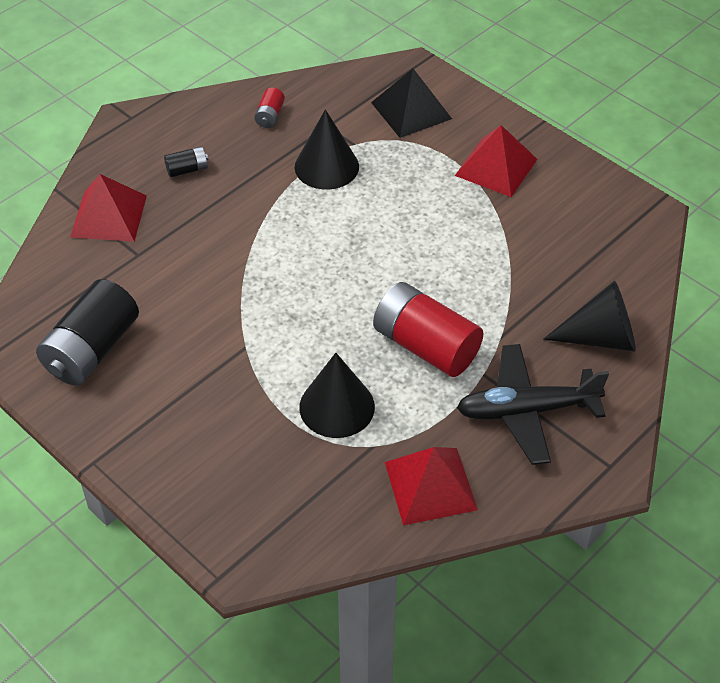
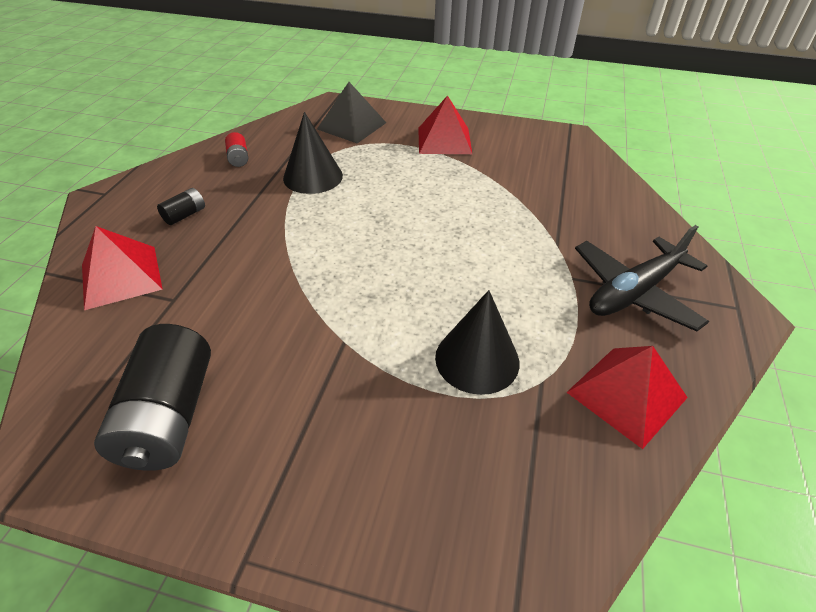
camera: 30 degrees left, 5 degrees down
(425, 346) = (506, 274): red battery -> none
(601, 337) = (626, 218): black cone -> none

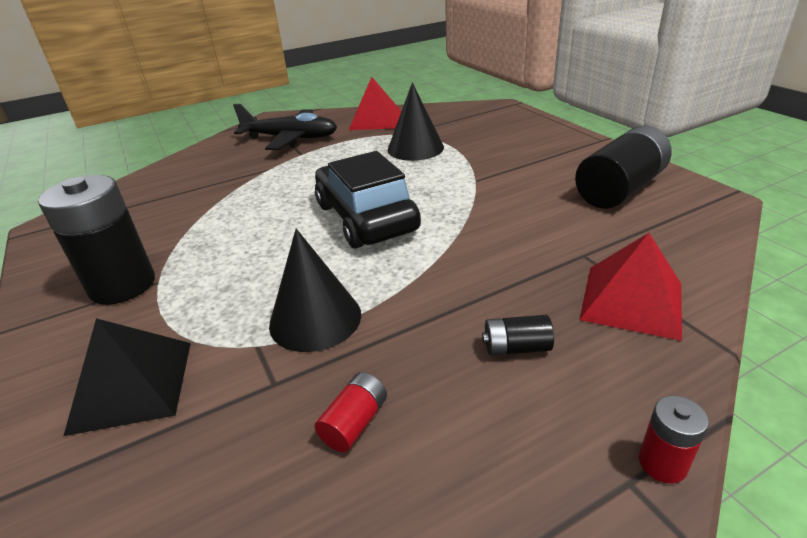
camera: 130 degrees left, 10 degrees down
(89, 204) = (662, 463): none -> red battery
(383, 244) = (366, 218): none -> black car
(444, 140) = (122, 285): red pyramid -> black battery

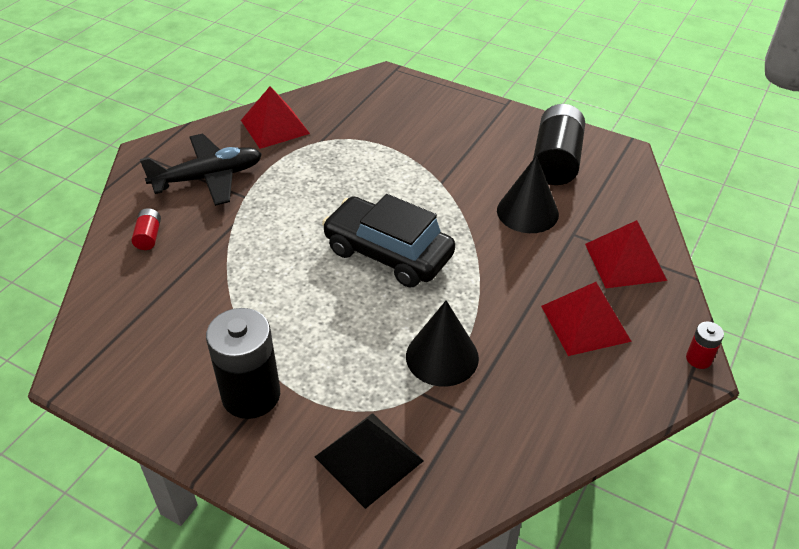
camera: 35 degrees left, 10 degrees up
(355, 423) = (536, 411): red battery -> red battery (149, 236)
(415, 148) = (354, 157): black cone -> black cone (527, 212)
(516, 347) = (585, 323): black battery -> red pyramid

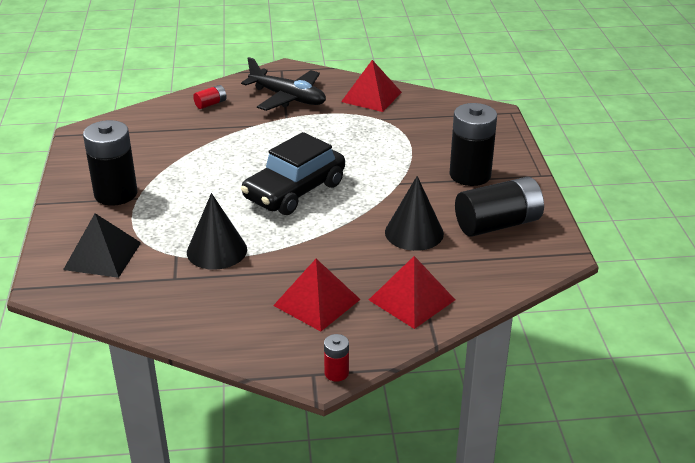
camera: 55 degrees right, 10 degrees down
(388, 253) = (294, 191): black car -> black car turned 135 degrees counterclockwise
(469, 138) = (470, 175): none -> black battery

